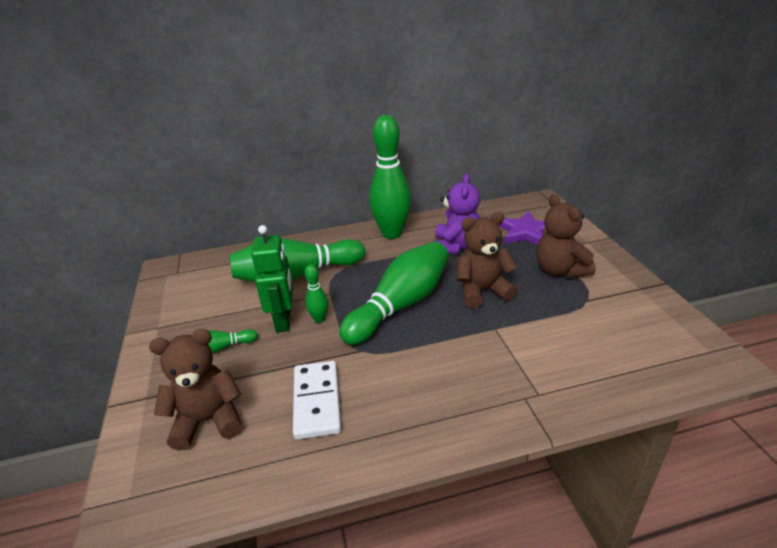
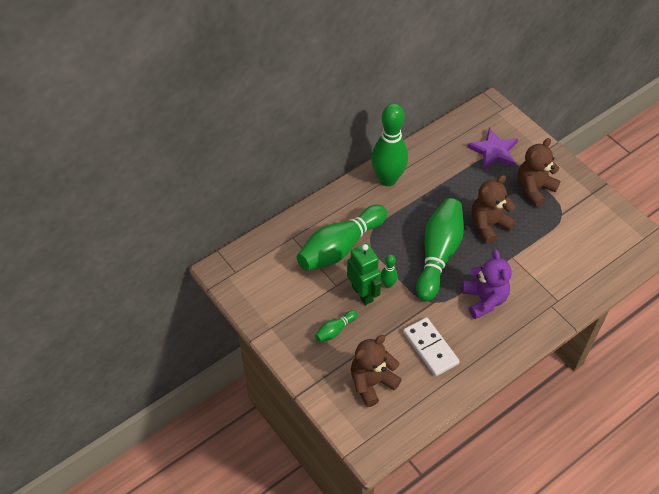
camera: 25 degrees left, 20 degrees up
(456, 246) = (447, 182): purple teddy bear -> purple teddy bear (484, 300)
(560, 270) = (534, 189): brown teddy bear -> brown teddy bear turned 90 degrees clockwise

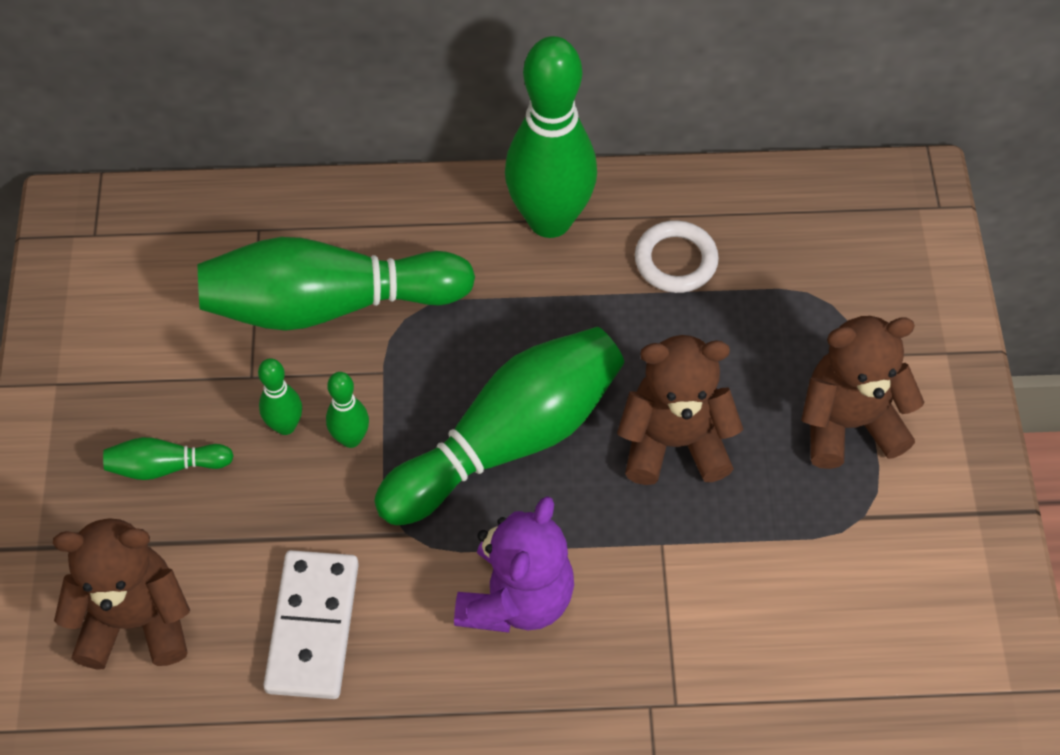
camera: 35 degrees right, 5 degrees up
(362, 293) = (285, 426): green robot -> green bowling pin
(439, 169) = (676, 261): none -> white ring
(494, 151) = (832, 288): purple star -> none

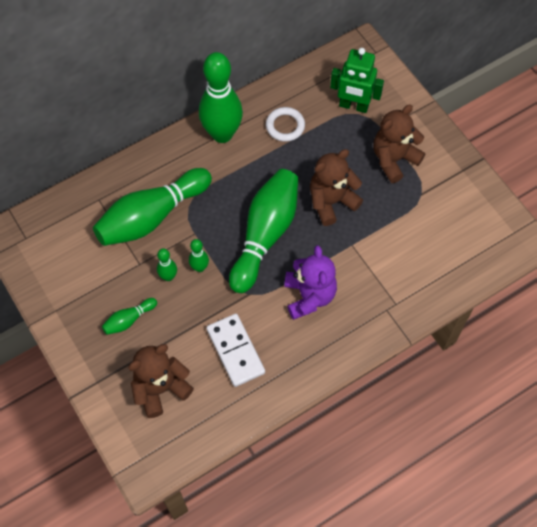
camera: 30 degrees left, 5 degrees up
(831, 285) = (353, 106): none -> green robot

